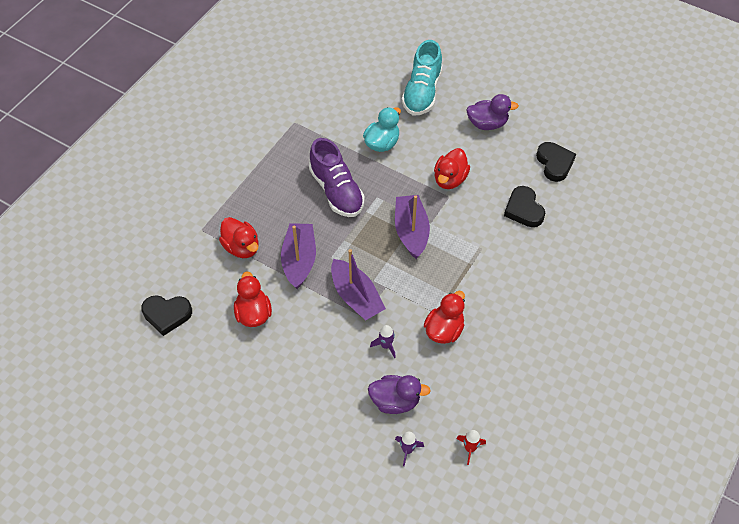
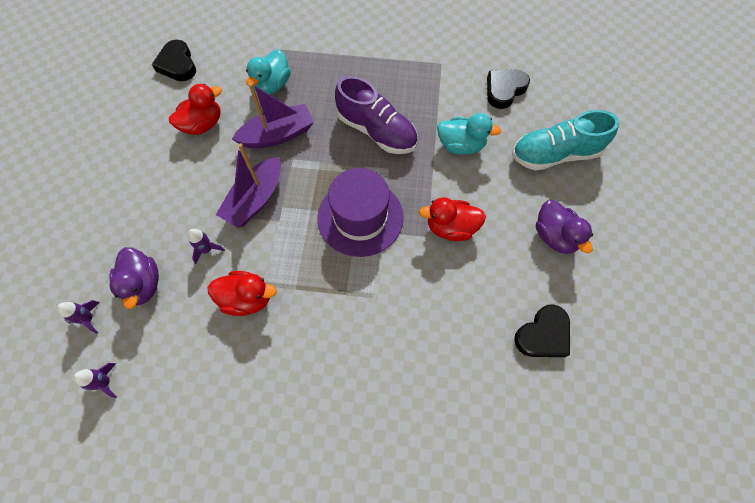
camera: 65 degrees right, 10 degrees up
(241, 247) = (272, 85): red duck -> turquoise duck
(336, 191) = (376, 131): purple shoe -> purple shoe turned 90 degrees counterclockwise
(411, 231) = (360, 217): purple boat -> purple hat
(470, 448) = (105, 382): red rocket -> purple rocket
(524, 209) = (452, 323): black heart -> black heart (504, 90)

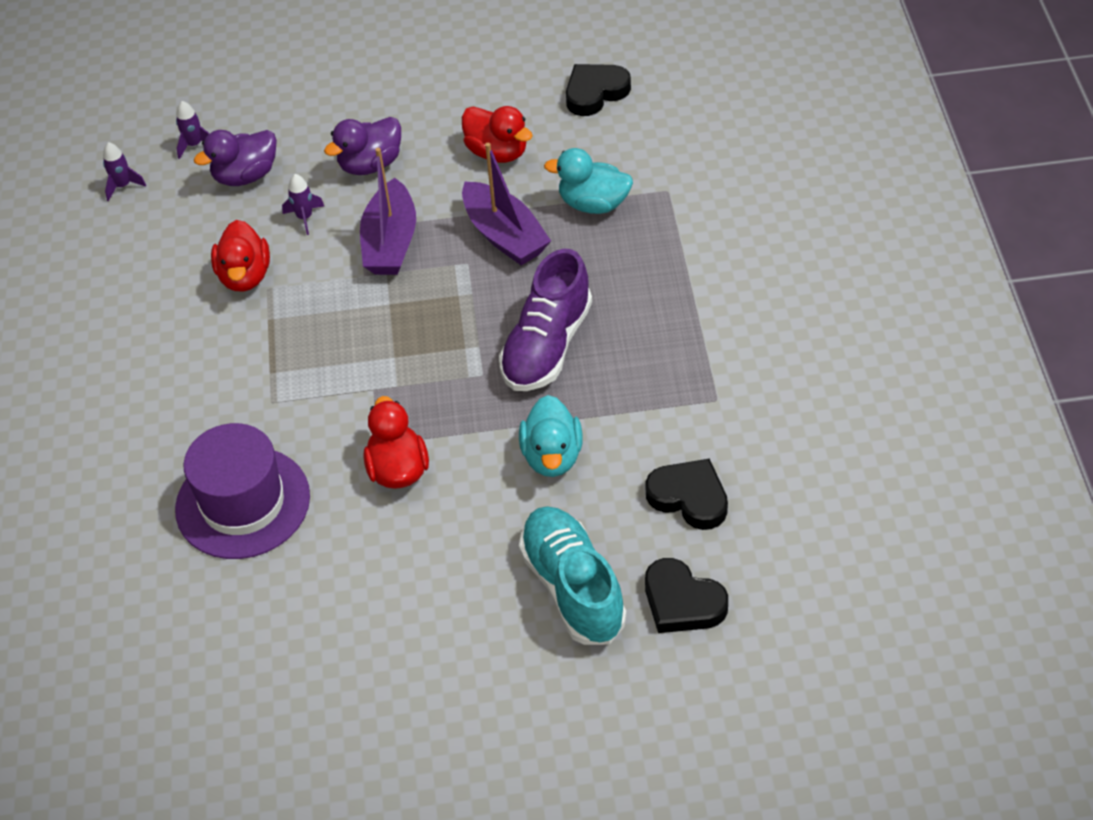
camera: 80 degrees right, 15 degrees down
(255, 199) = (390, 242): purple boat -> purple boat turned 105 degrees counterclockwise
(360, 217) = (390, 361): purple hat -> purple hat (243, 503)
(543, 335) = (249, 607): black heart -> black heart (682, 602)
(554, 236) = (414, 604): purple duck -> purple duck (370, 164)

